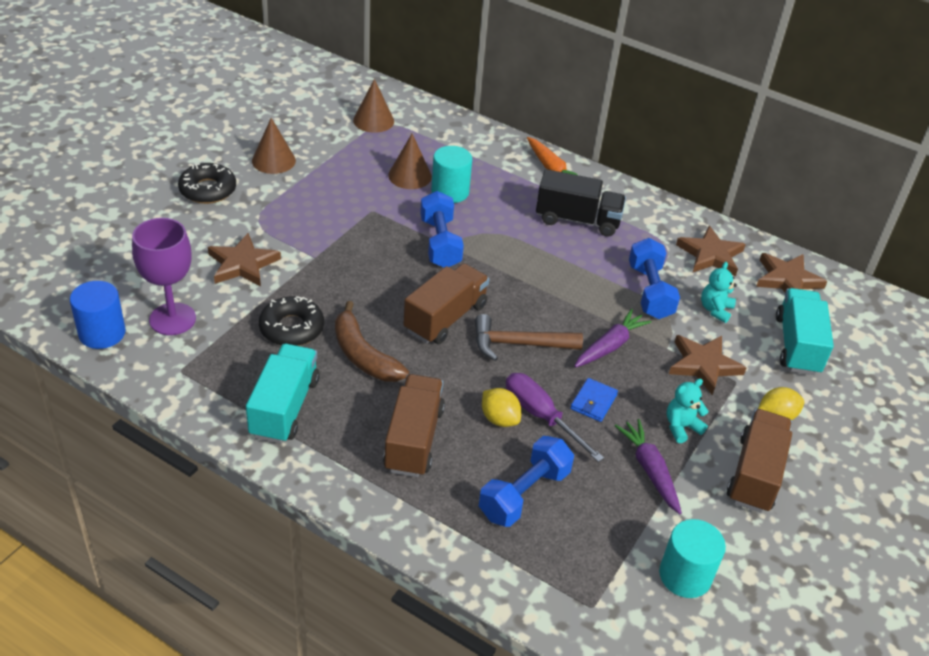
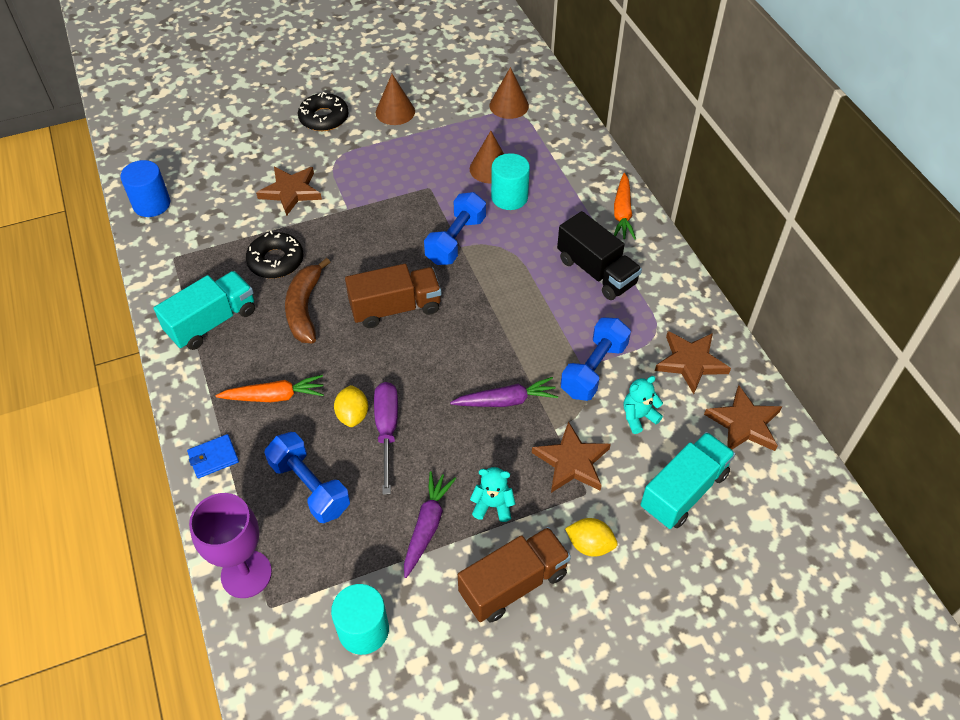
camera: 40 degrees right, 10 degrees up
(172, 319) = (204, 214): purple goblet -> purple goblet (246, 574)
(414, 439) = (274, 396): brown truck -> orange carrot
(518, 344) = (431, 360): brown hammer -> none
(524, 494) = (310, 486): blue dumbbell -> blue dumbbell turned 60 degrees clockwise
(593, 402) = (441, 442): blue wallet -> blue wallet (213, 458)

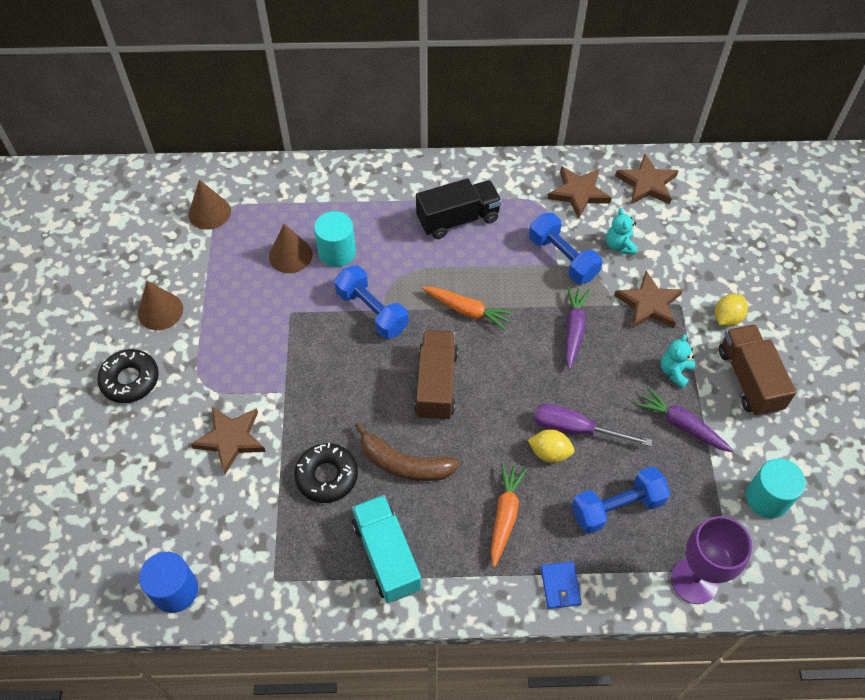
camera: 70 degrees left, 5 degrees up
(622, 213) = (398, 177): orange carrot -> orange carrot (467, 310)
(683, 491) = (695, 243): turquoise truck -> none

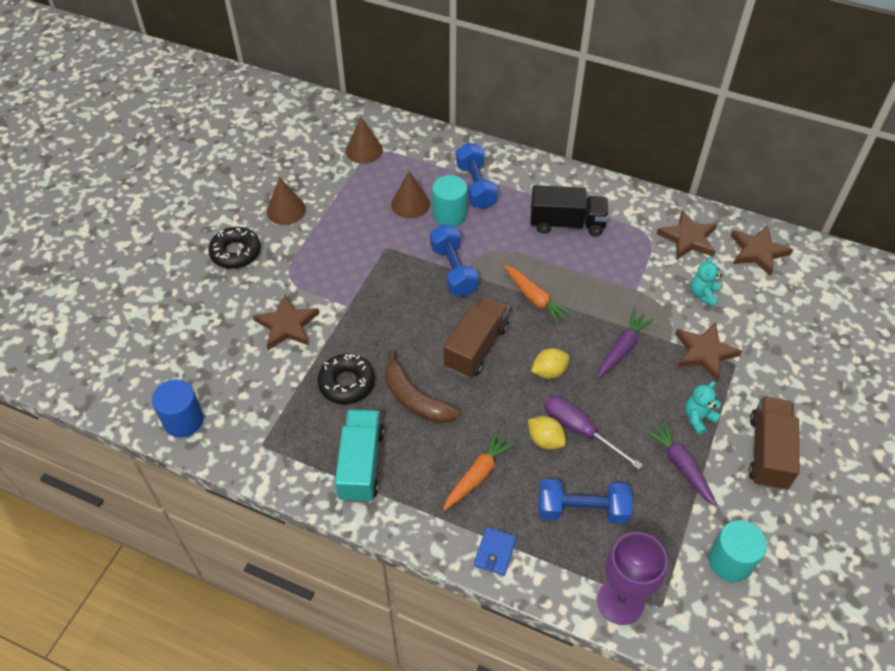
camera: 25 degrees right, 5 degrees down
(563, 258) = (644, 286): blue dumbbell -> blue dumbbell (476, 186)
(727, 318) = (774, 392): yellow lemon -> yellow lemon (549, 371)

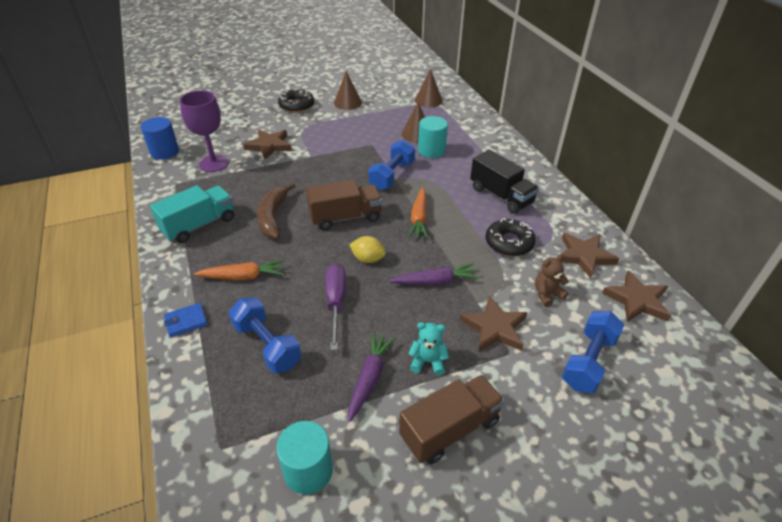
camera: 45 degrees right, 10 degrees down
(346, 383) = (254, 187): black donut -> black donut (509, 243)
(476, 186) = (469, 147): blue dumbbell -> blue dumbbell (588, 361)
(545, 440) = (307, 291): yellow lemon -> none
(620, 601) = (202, 418): purple goblet -> purple goblet (214, 163)
(703, 294) = (547, 294): turquoise teddy bear -> brown teddy bear

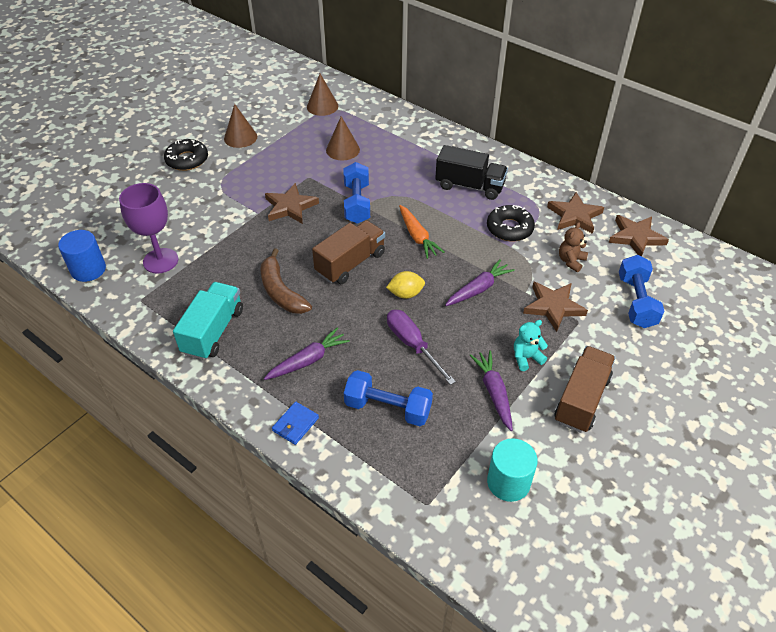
camera: 30 degrees left, 5 degrees up
(243, 276) = (308, 360): orange carrot -> purple carrot
(269, 146) = (202, 218): brown star -> brown star (290, 207)
(431, 151) = (372, 163): turquoise cylinder -> none

